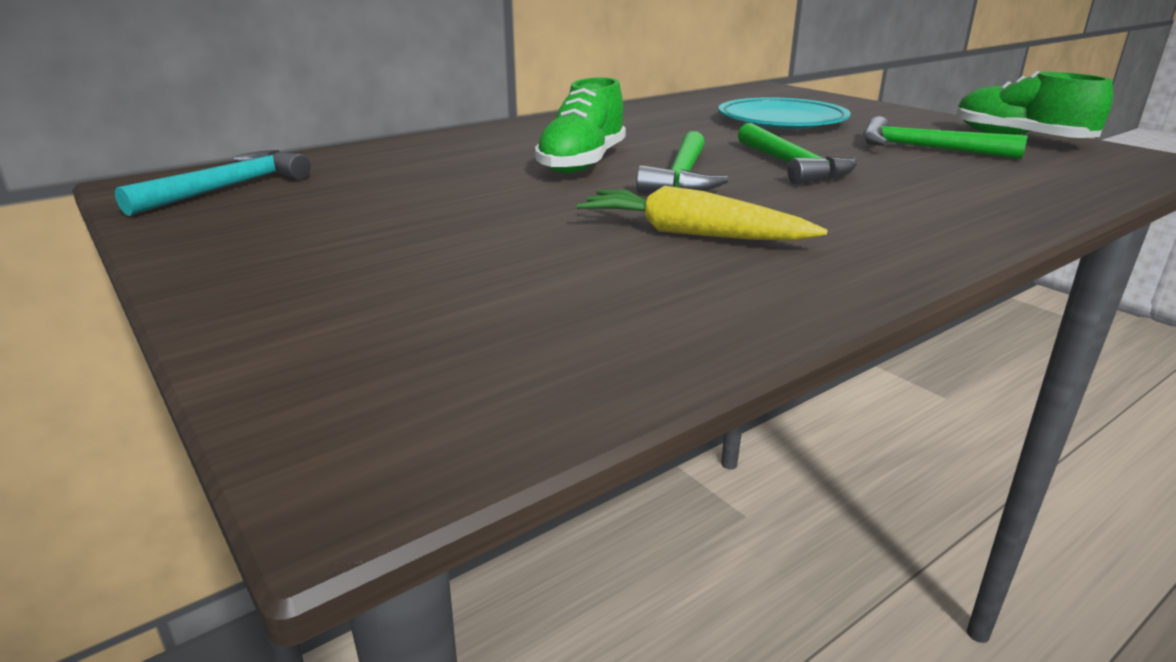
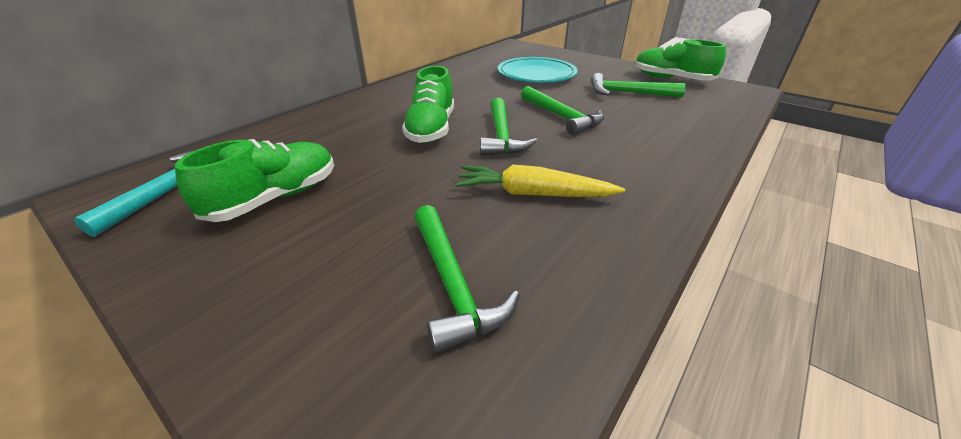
camera: 15 degrees left, 10 degrees up
(343, 206) = (276, 198): none -> green shoe
(525, 297) = (452, 284): none -> green hammer

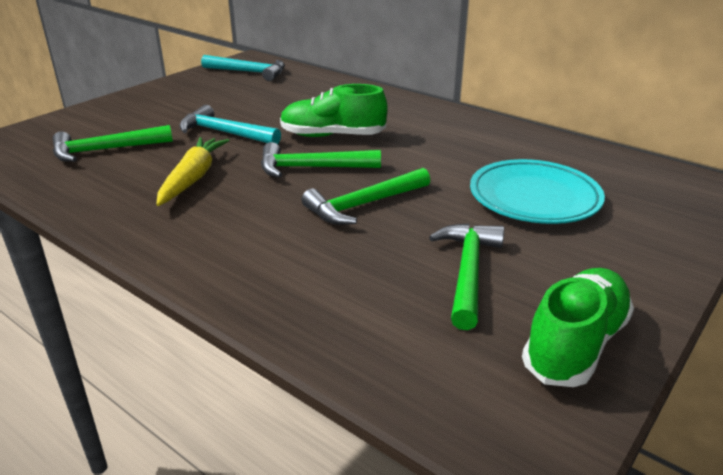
camera: 90 degrees right, 5 degrees down
(276, 198) = (226, 97): green shoe -> none
(410, 186) = (225, 133): none -> turquoise hammer

